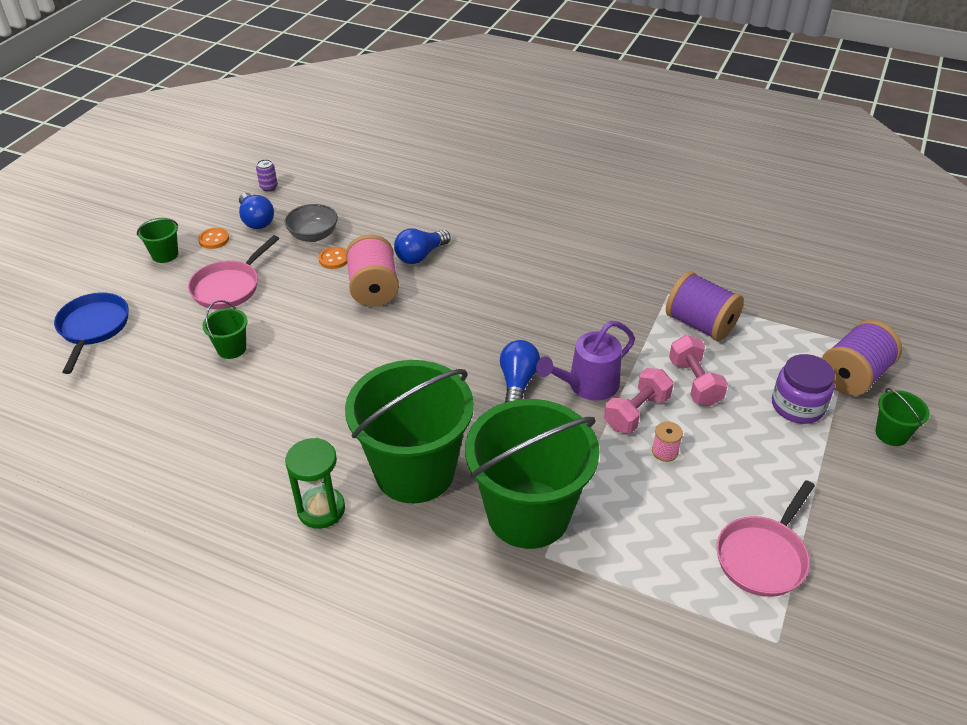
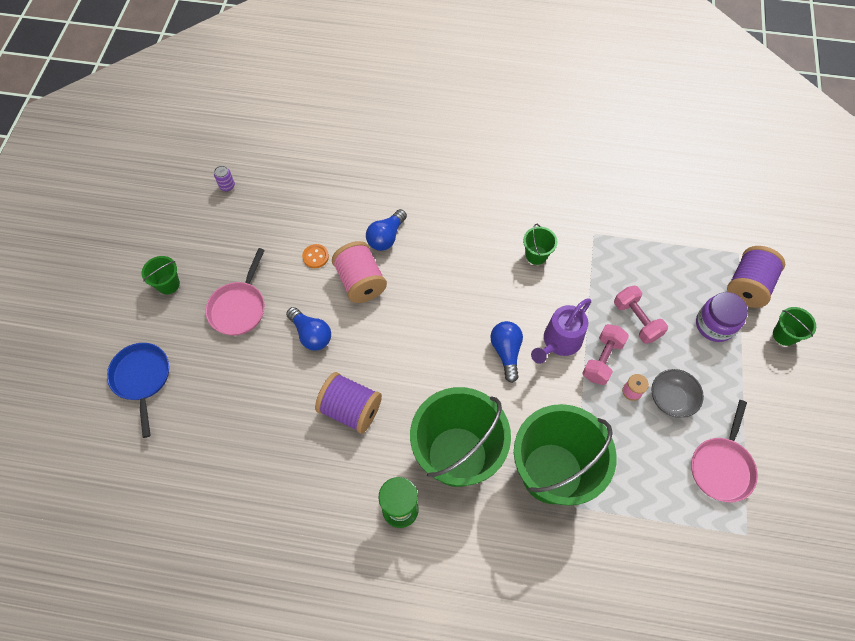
camera: 15 degrees left, 20 degrees up
(214, 239) = (204, 257): orange button -> none
(231, 348) = (268, 372): green bucket -> green bucket (536, 255)
(256, 220) = (232, 227): blue light bulb -> blue light bulb (311, 334)
(313, 235) = (288, 234): grey bowl -> grey bowl (671, 399)
(700, 324) = (626, 261): purple spool -> purple spool (350, 409)

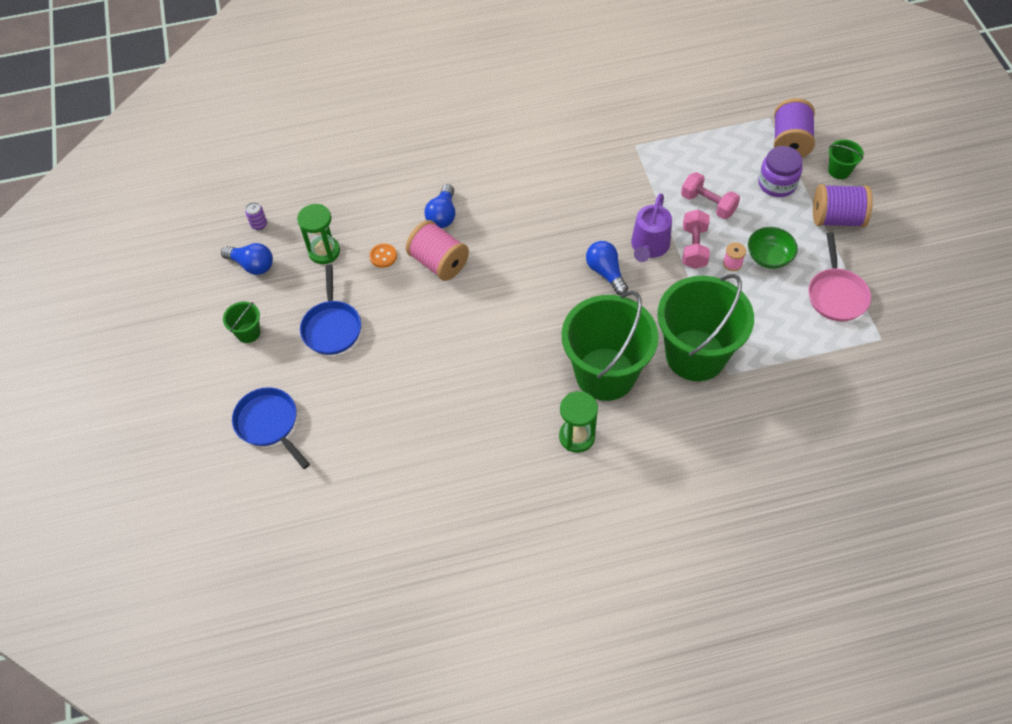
camera: 20 degrees left, 5 degrees down
(239, 307) = (332, 327): pink pan -> blue pan
(268, 232) = (324, 251): none -> green hourglass
(311, 334) = (415, 324): blue light bulb -> blue light bulb (252, 265)
(350, 409) = (487, 373): purple spool -> purple spool (837, 218)
(536, 255) = (591, 181): green bucket -> none
(671, 399) = (769, 257): grey bowl -> green bowl

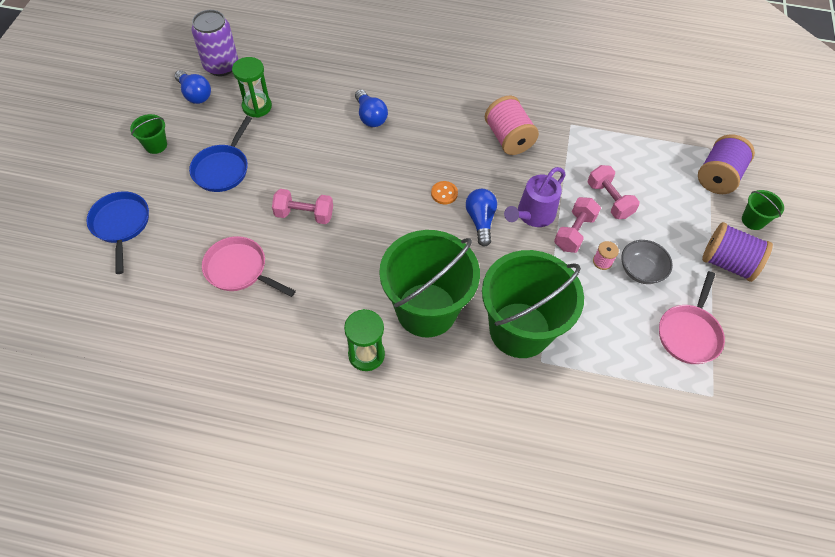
camera: 20 degrees right, 0 degrees up
(259, 224) = (221, 66): purple can -> purple can, size x2.33
(383, 256) = (301, 129): orange button -> orange button (444, 193)
(413, 414) = (239, 269): none -> pink pan
(438, 262) = (342, 153): pink spool -> pink spool (508, 138)
(440, 337) = (304, 214): none -> pink dumbbell
(443, 215) = (370, 116): blue light bulb -> blue light bulb turned 60 degrees counterclockwise
(769, 257) = (640, 270): green bowl -> grey bowl
(777, 183) = (685, 208): purple jar -> none

